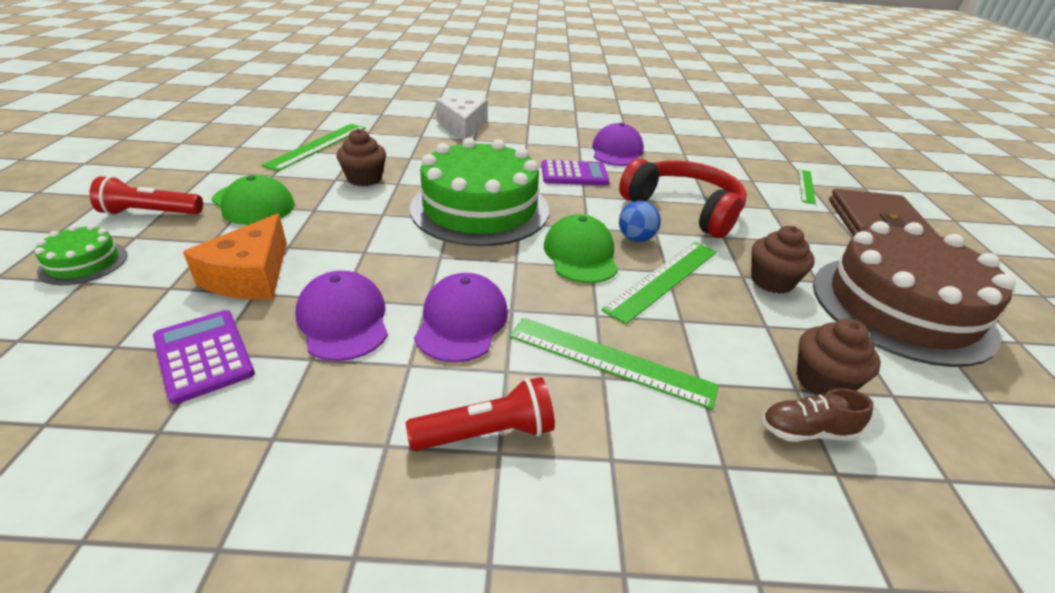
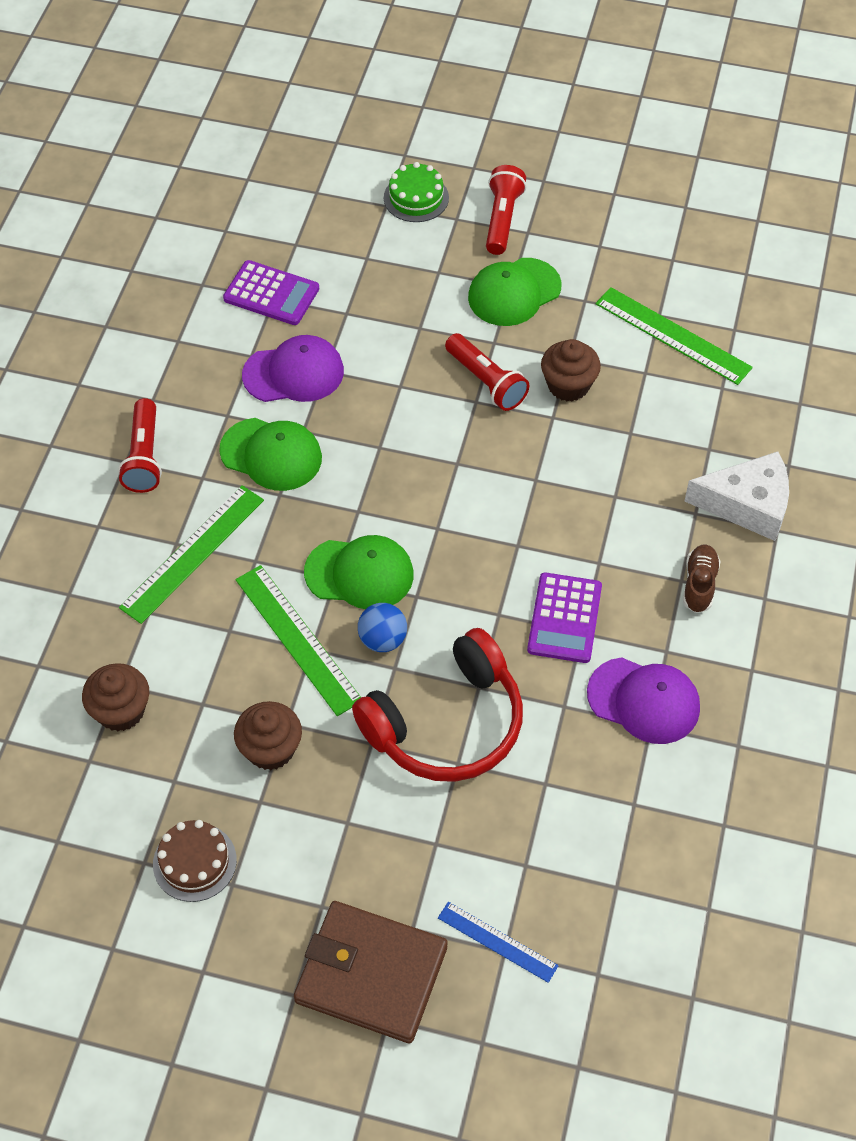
camera: 105 degrees right, 20 degrees up
(203, 355) = (271, 294): purple calculator -> purple calculator turned 45 degrees clockwise
(250, 275) = (374, 306): orange cheese -> none
(360, 211) = (486, 381): none -> red flashlight
(461, 321) = (271, 454): purple cap -> green cap
(480, 209) = (477, 493): green cake -> none
(806, 186) = (497, 942): green ruler -> blue ruler
(806, 431) = (78, 666): brown shoe -> brown shoe (699, 584)
(901, 307) = (194, 862): brown cake -> brown cake, size x0.43

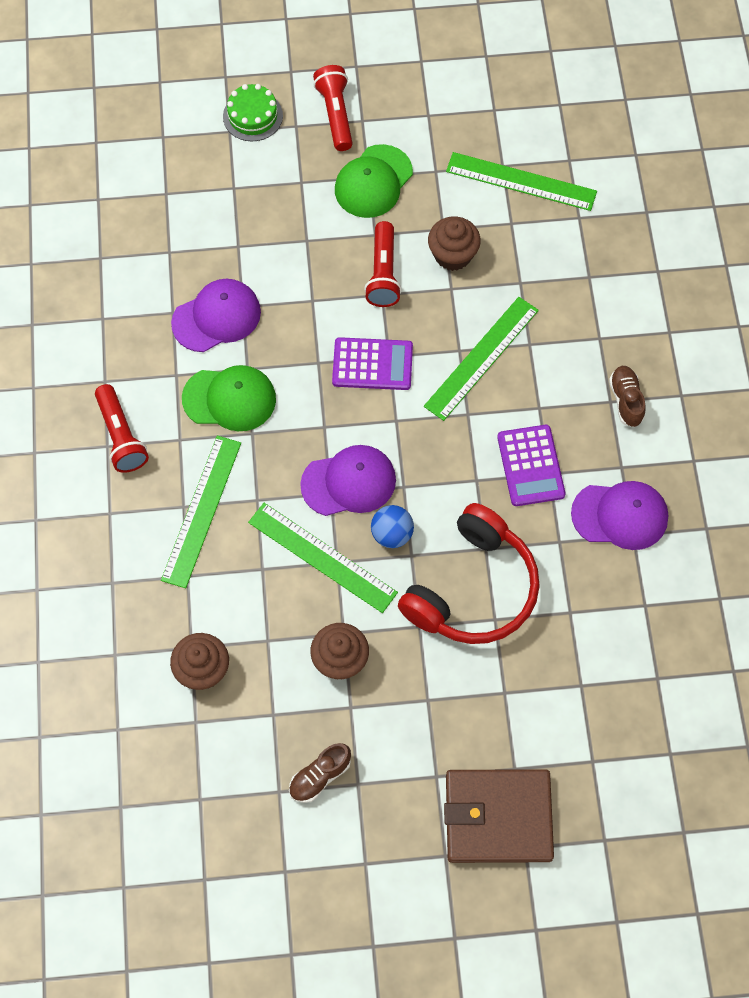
camera: 20 degrees left, 10 degrees up
(194, 862) = (320, 776): brown cake -> brown shoe
(271, 294) = (165, 248): purple calculator -> purple calculator (372, 364)
(359, 573) = (349, 482): green cap -> purple cap
(486, 381) = (383, 273): red flashlight -> red flashlight turned 60 degrees clockwise
(497, 942) = (584, 755): blue ruler -> none
(556, 494) = (481, 358): none -> green ruler
(747, 505) = (638, 317): white cheese -> none

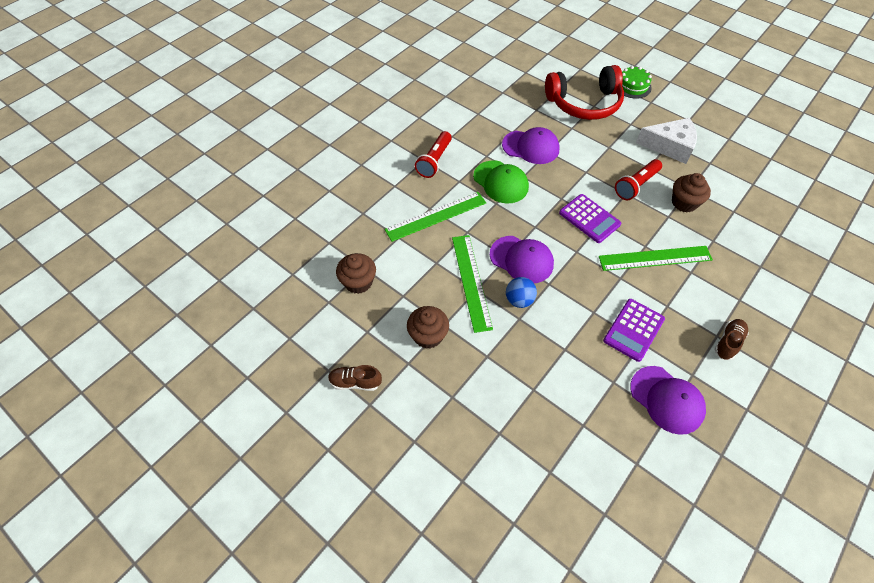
camera: 45 degrees right, 10 degrees down
(336, 114) = (677, 109): red flashlight -> none
(373, 182) = (670, 146): green cap -> white cheese
(473, 589) = (536, 363): red headphones -> red headphones (584, 103)
(498, 817) = (424, 499): brown wallet -> none
(521, 181) = (758, 197): green ruler -> none

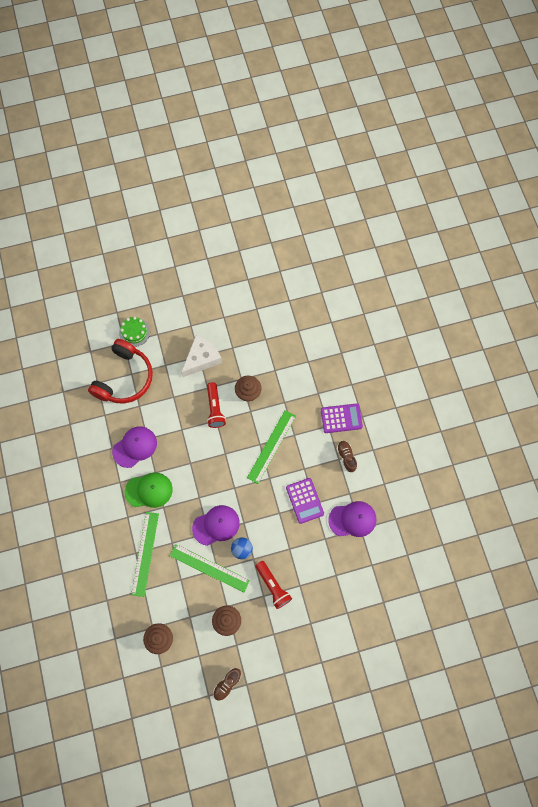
camera: 55 degrees left, 15 degrees up
(434, 161) = (97, 520): red flashlight -> red flashlight (273, 586)
(589, 218) = (217, 459): purple calculator -> purple calculator (341, 418)

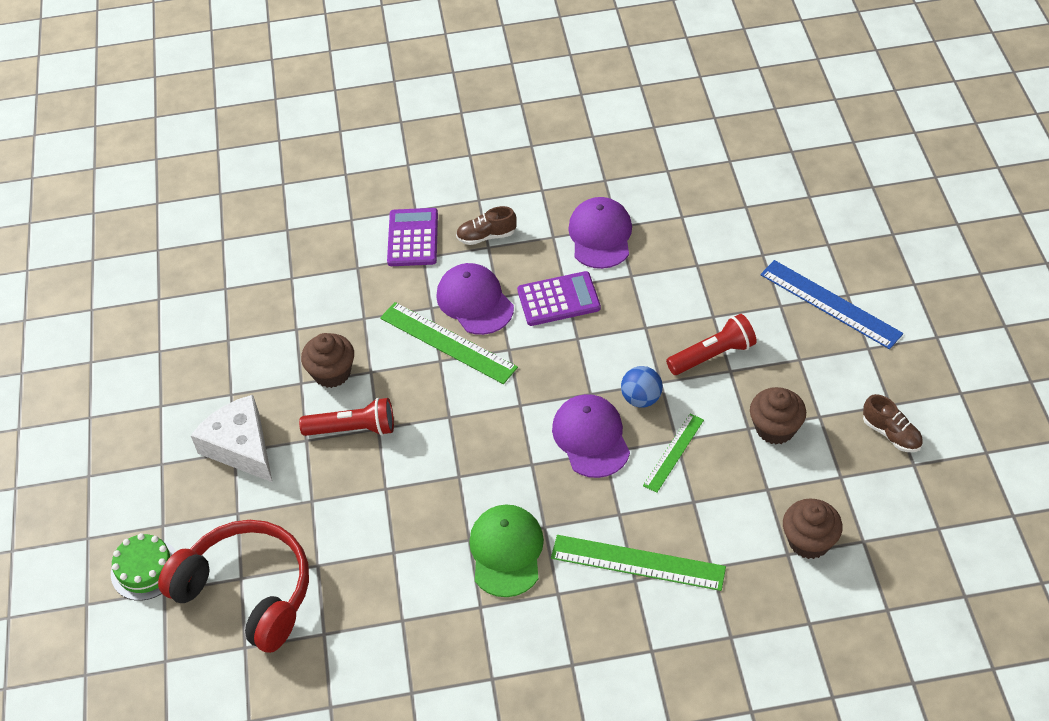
camera: 80 degrees left, 20 degrees down
(135, 447) = (407, 575): purple cap -> purple cap (475, 301)
(209, 568) = (674, 452): green ruler -> green ruler, size x0.61
(314, 652) = (830, 304): none -> blue ruler

